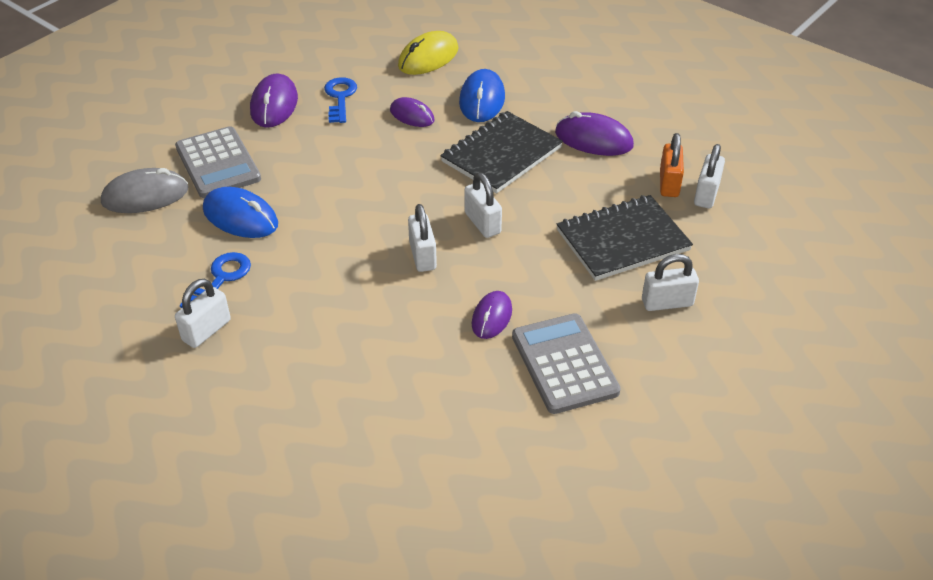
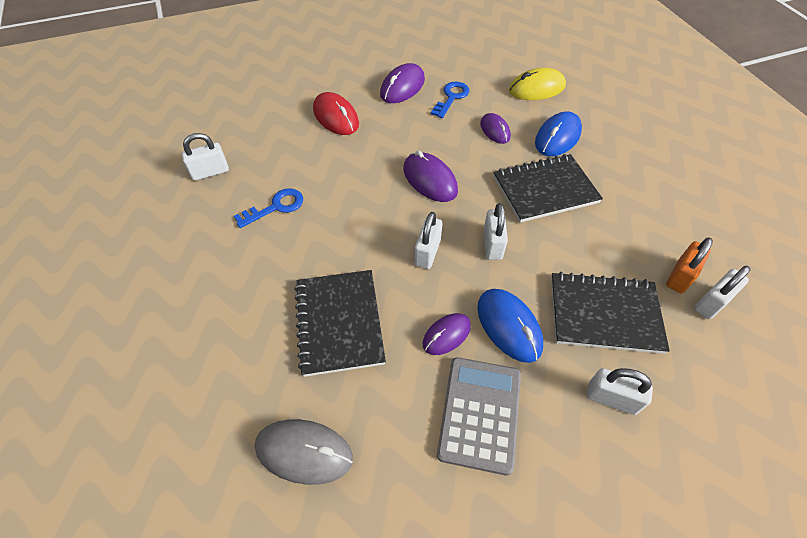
camera: 30 degrees right, 10 degrees up
(145, 196) = (274, 123): grey mouse -> grey mouse (304, 452)
(206, 330) = (238, 244): white padlock -> white padlock (210, 172)
(218, 163) = (336, 117): grey calculator -> red mouse
(240, 217) = (322, 164): blue mouse -> blue mouse (509, 326)
(378, 352) = (339, 323): none -> black notebook
(593, 139) = (632, 207): purple mouse -> purple mouse (430, 180)

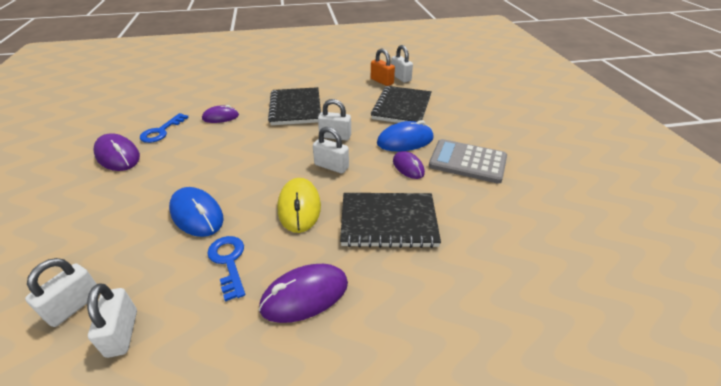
camera: 80 degrees left, 15 degrees down
(304, 452) = (504, 250): grey mouse -> none
(336, 117) = (120, 205): red mouse -> none
(430, 180) = (254, 155): purple mouse -> purple mouse (305, 295)
(451, 98) = (161, 131): blue key -> blue key turned 105 degrees counterclockwise
(536, 89) = (189, 93): yellow mouse -> yellow mouse (299, 207)
(557, 137) = (248, 94): blue mouse -> blue mouse (197, 215)
(611, 398) = (456, 116): white padlock -> white padlock (74, 306)

